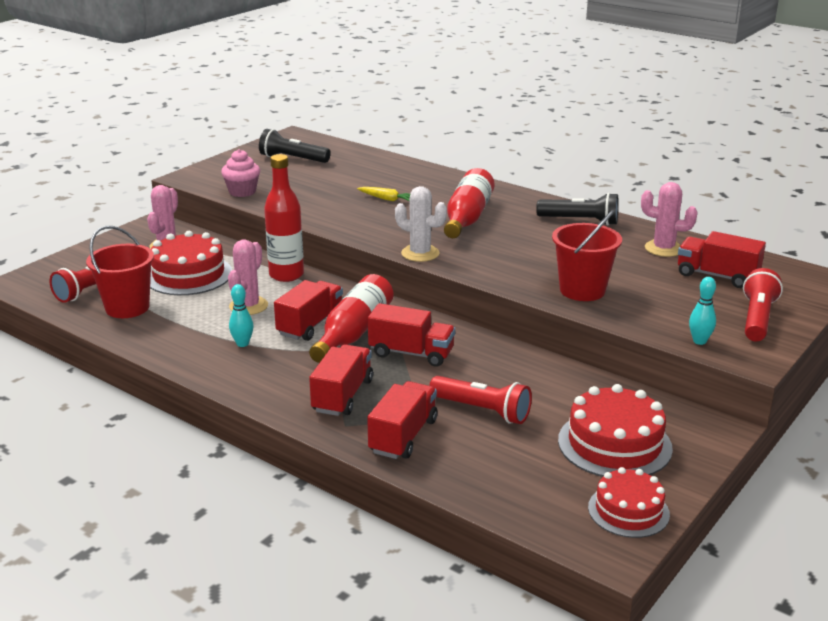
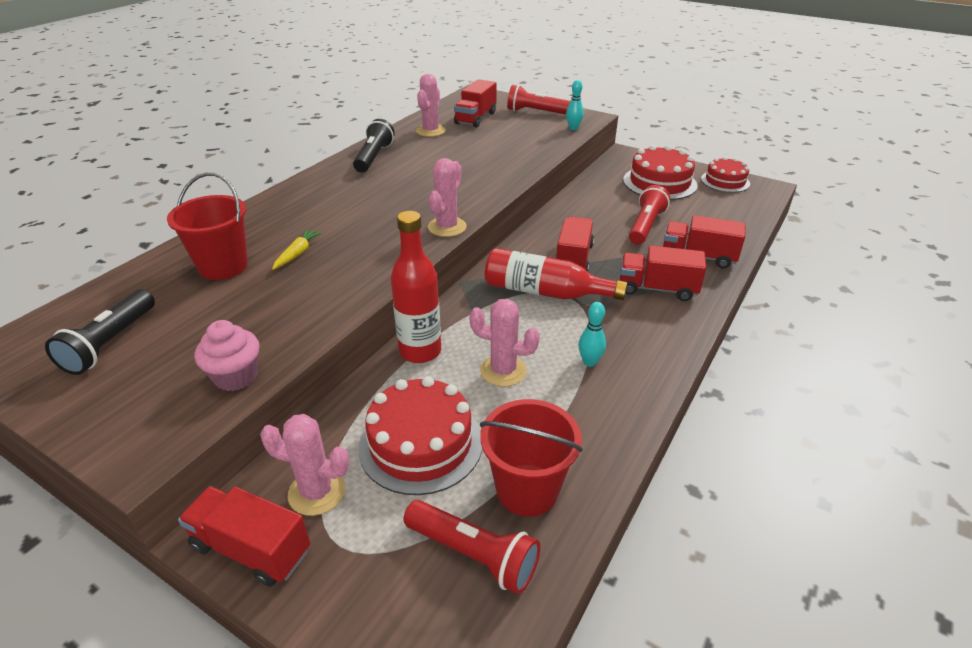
camera: 95 degrees left, 10 degrees up
(310, 325) = (537, 320): red truck -> red truck (251, 549)
(420, 253) = (447, 227): white cactus -> pink cactus
(467, 217) = (359, 206): red bottle -> none
(582, 290) = (509, 159): red bucket -> red bucket (223, 266)

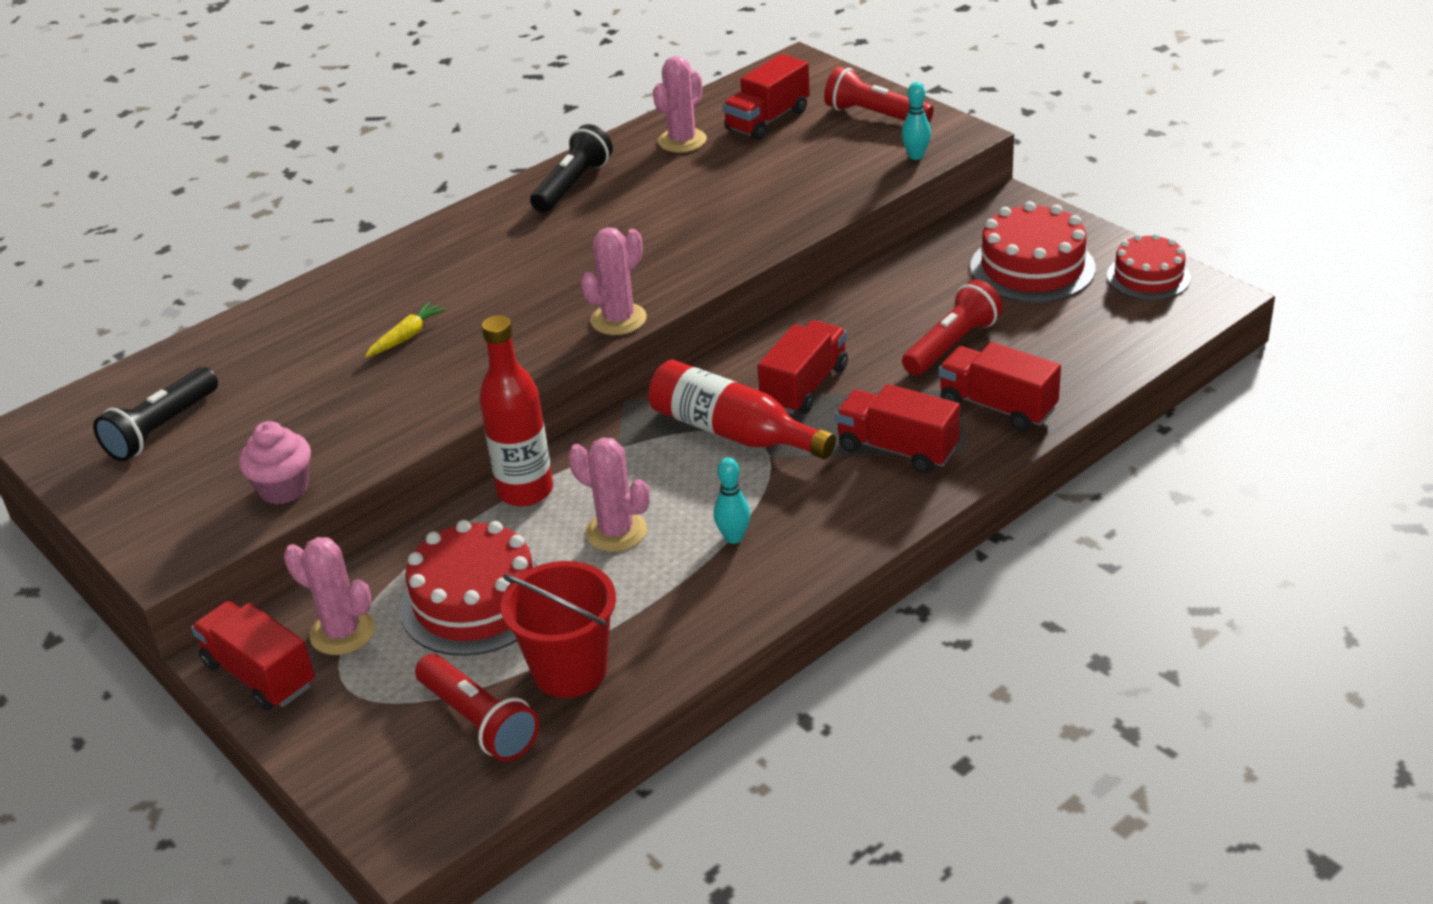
camera: 20 degrees right, 0 degrees up
(223, 266) = (310, 344): red bucket -> none

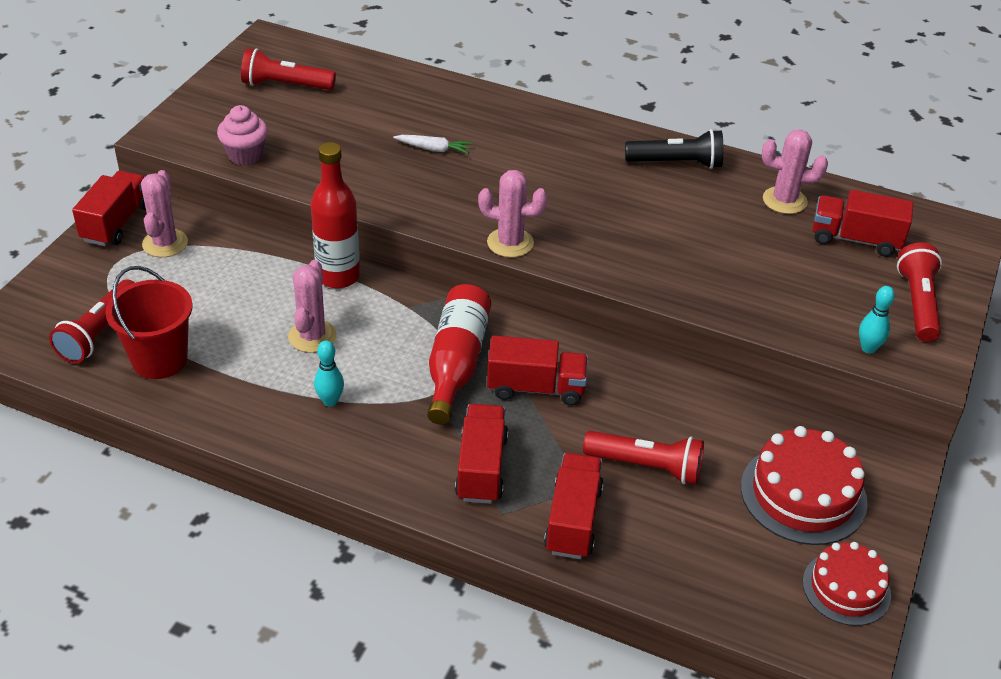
camera: 60 degrees right, 5 degrees up
(161, 429) = (285, 85): black flashlight -> red flashlight
(406, 337) = (434, 149): yellow carrot -> white carrot
(475, 601) = (214, 292): red cake -> none

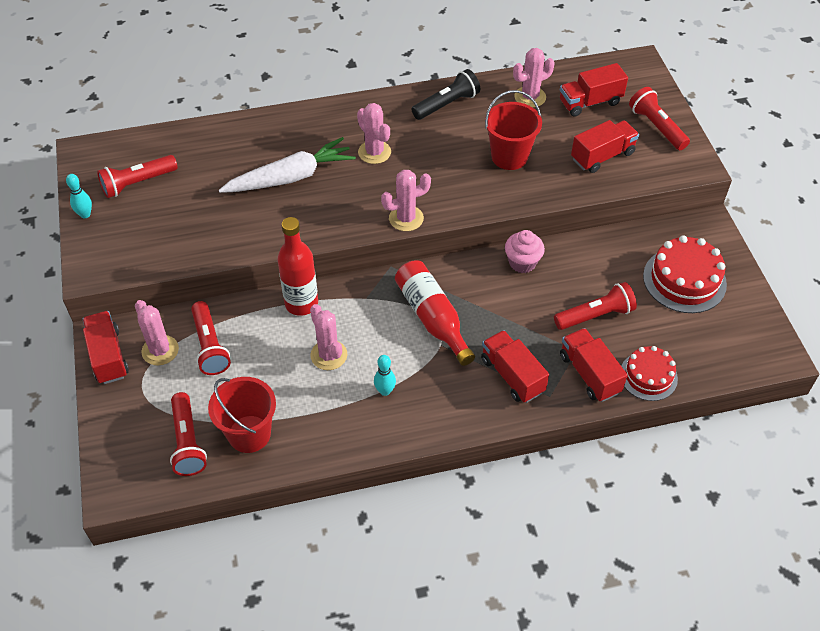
camera: 35 degrees left, 10 degrees up
(212, 265) = (210, 346): none -> red flashlight
(245, 155) = (169, 253): pink cupcake -> pink cupcake (522, 262)
(434, 149) = (290, 177): white carrot -> white carrot, size x2.23
(536, 388) = (492, 305): red truck -> red truck (602, 156)
(545, 168) = (374, 152): none -> pink cactus
(694, 244) = (509, 156): none -> red bucket
(846, 588) = (750, 321): red cake -> red cake (648, 376)
(868, 348) = (658, 171): turquoise bowling pin -> turquoise bowling pin (85, 214)

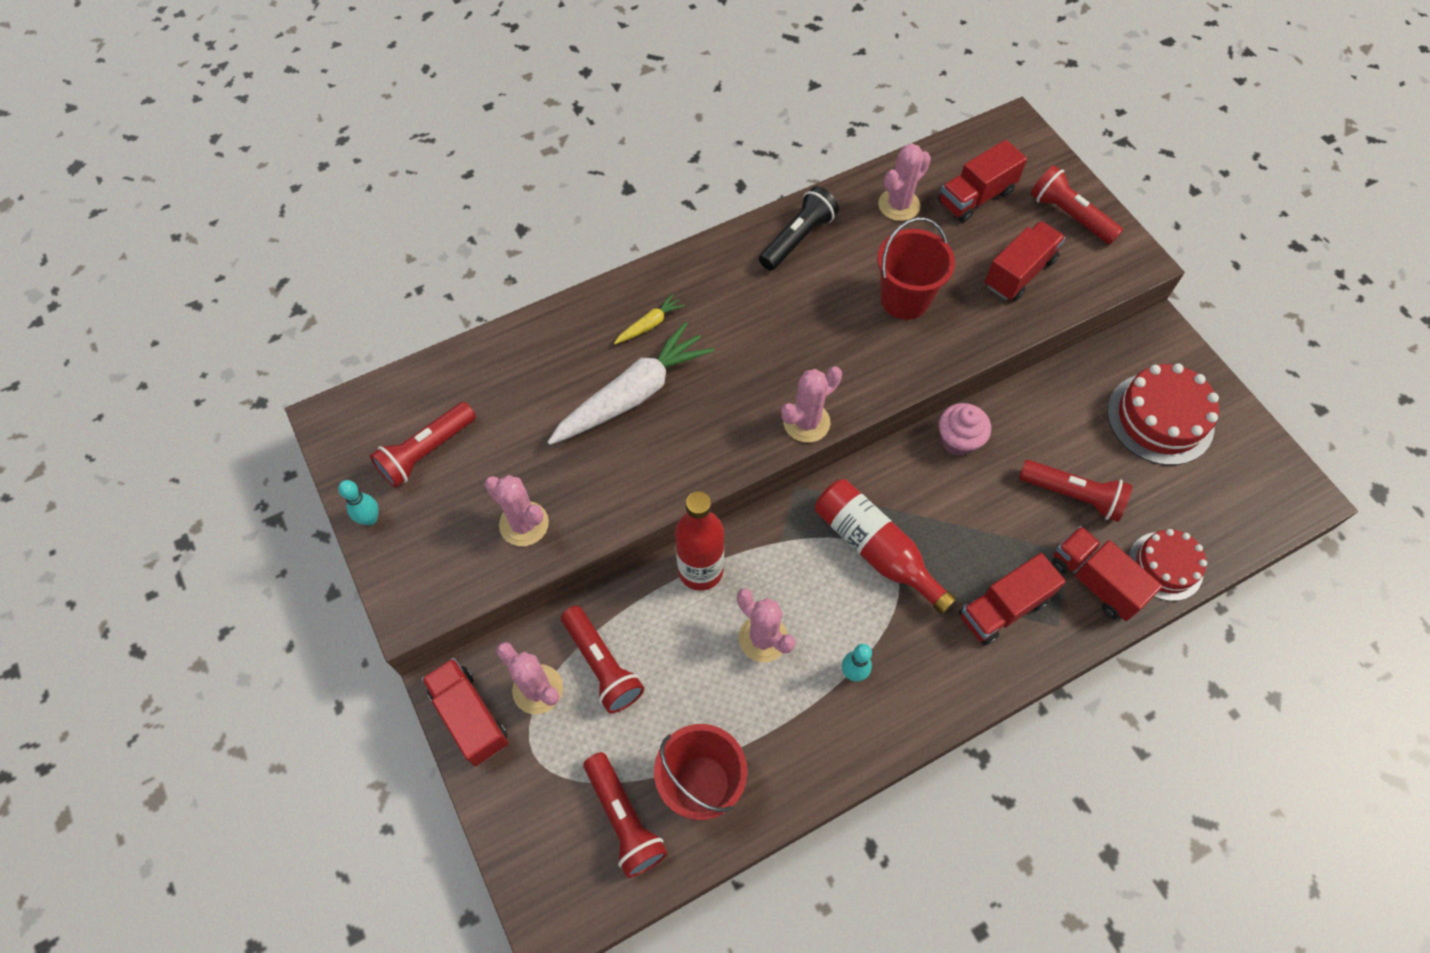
camera: 15 degrees left, 10 degrees up
(319, 137) = (649, 324): none -> yellow carrot
(374, 152) = (730, 331): pink cactus -> pink cactus (524, 524)
(512, 375) = (1003, 608): red truck -> red truck turned 75 degrees counterclockwise
(595, 315) = (1073, 495): red flashlight -> red flashlight turned 60 degrees clockwise

